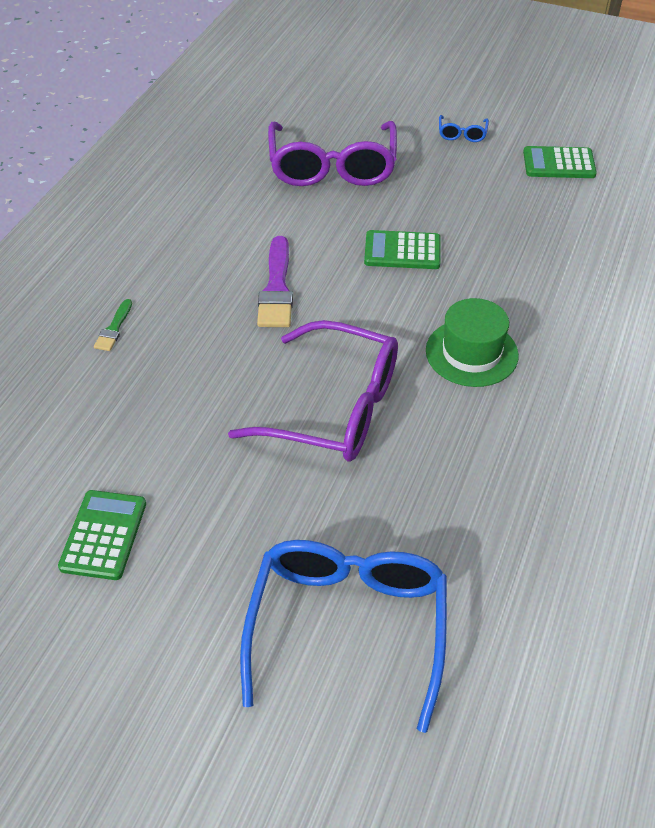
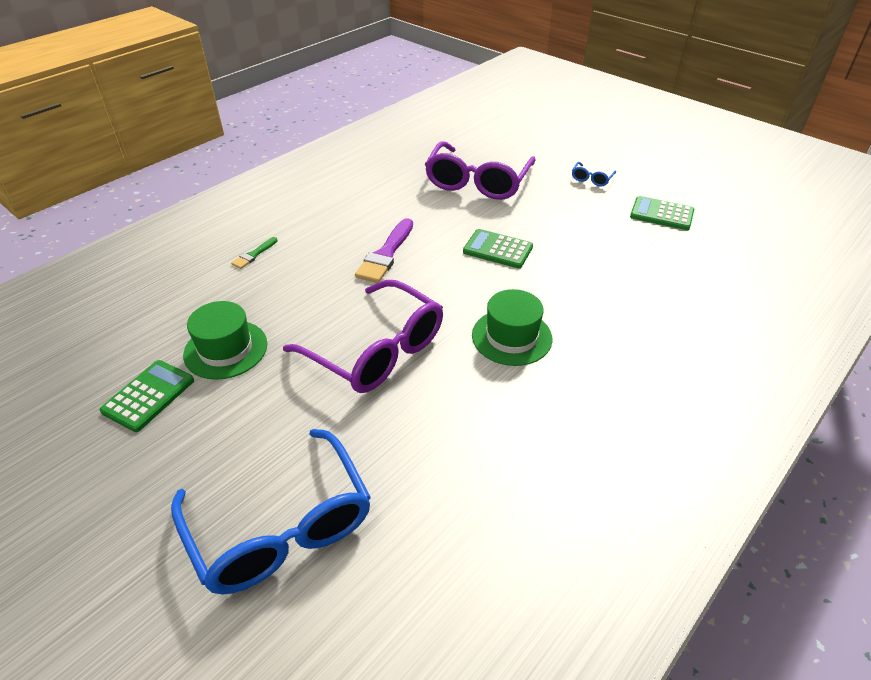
camera: 20 degrees right, 5 degrees down
(159, 455) = (226, 349): none -> green hat
(348, 626) = (281, 527): blue glasses -> blue glasses turned 120 degrees clockwise

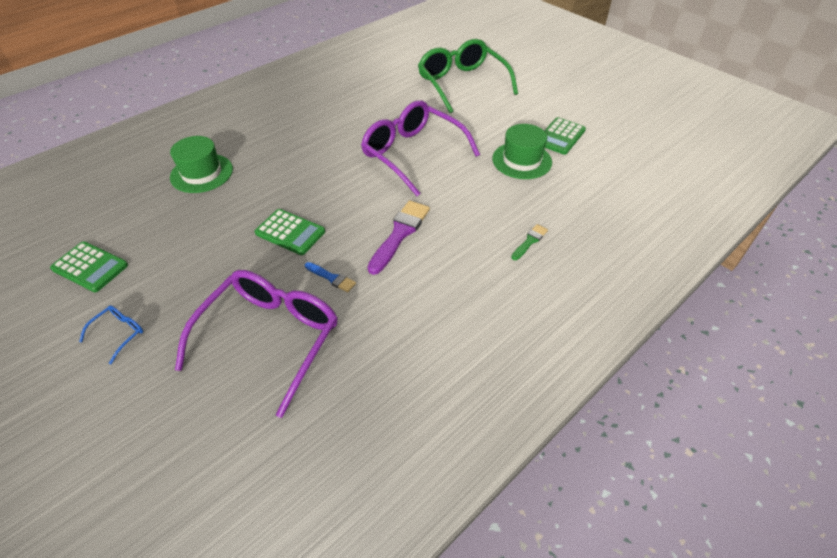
camera: 175 degrees left, 5 degrees up
(281, 527) = (462, 83): blue glasses -> green glasses
(443, 217) = (332, 278): none -> blue brush
(511, 337) = (313, 157): green hat -> green hat (201, 173)

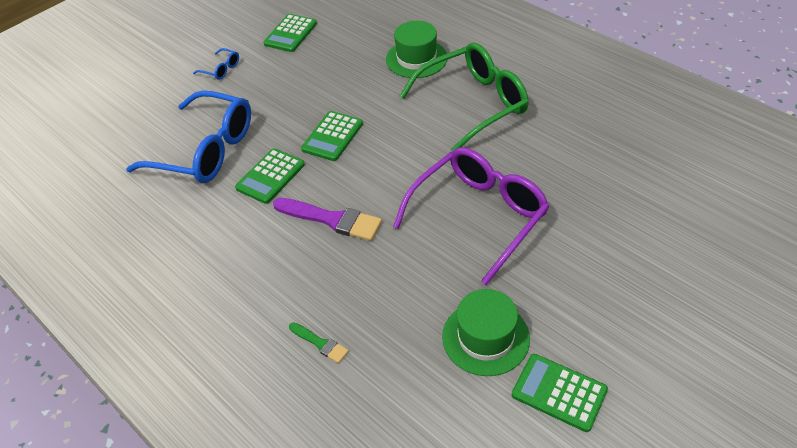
camera: 90 degrees right, 0 degrees up
(270, 337) = (206, 150): purple glasses -> blue glasses
(332, 278) = (270, 176): blue brush -> green calculator
(462, 83) = (676, 257): green glasses -> green glasses (474, 103)

